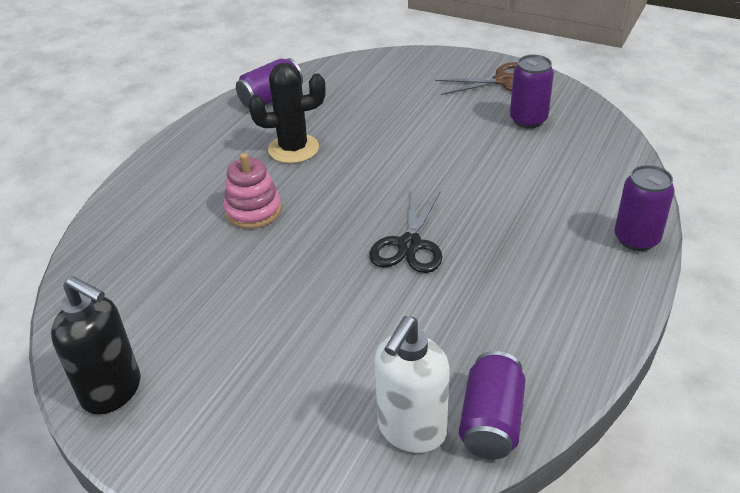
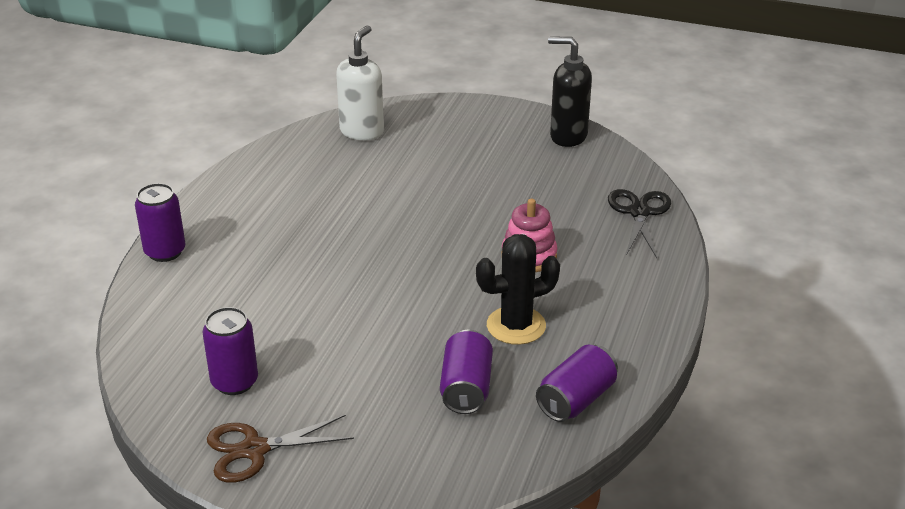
camera: 170 degrees right, 5 degrees down
(409, 245) = (372, 235): black scissors -> black scissors (639, 212)
(491, 421) = (311, 138): purple can -> purple can (466, 388)

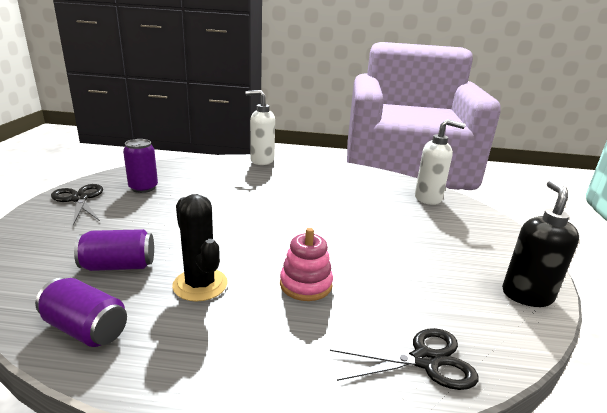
camera: 75 degrees right, 10 degrees down
(165, 252) = (261, 160): purple can -> white soap dispenser
(254, 449) = (79, 199): brown scissors -> black scissors

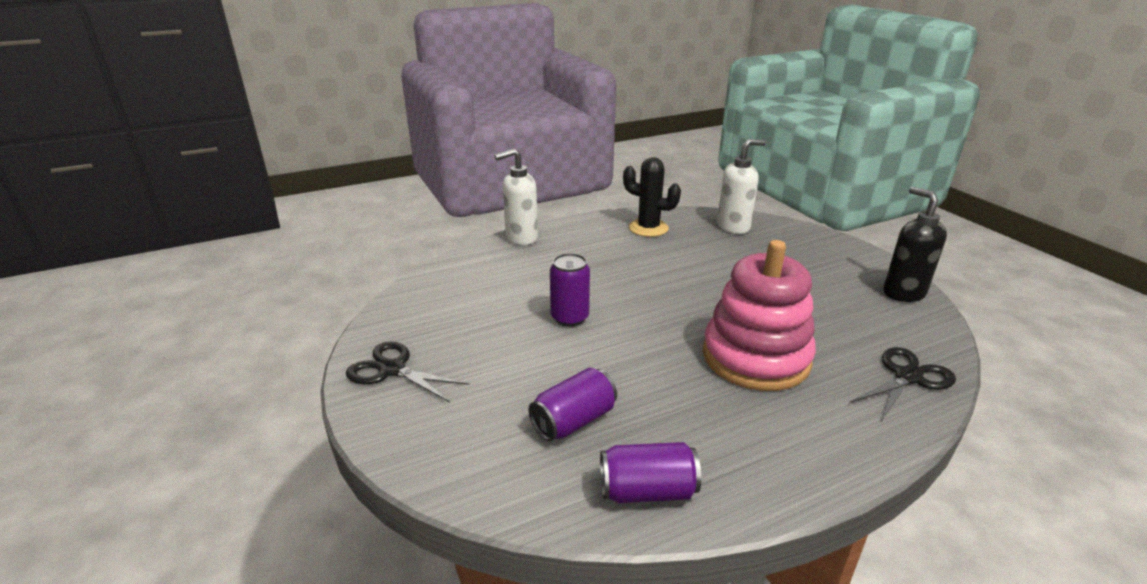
camera: 30 degrees left, 5 degrees up
(143, 188) = (445, 324): purple can -> purple can (570, 318)
(200, 285) = (675, 400): black cactus -> black cactus (648, 228)
(306, 284) = (755, 357): pink stacking toy -> pink stacking toy, size x1.90

